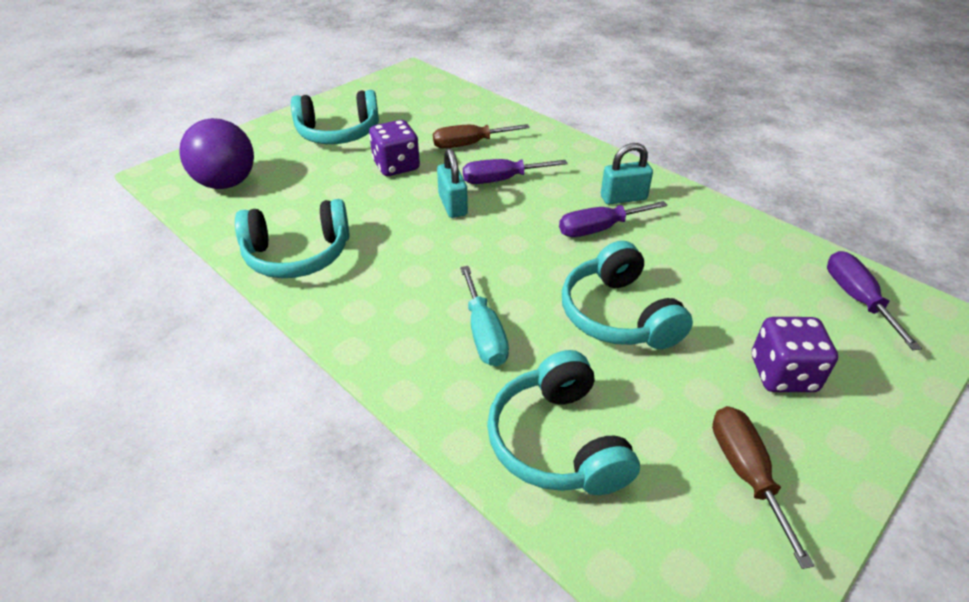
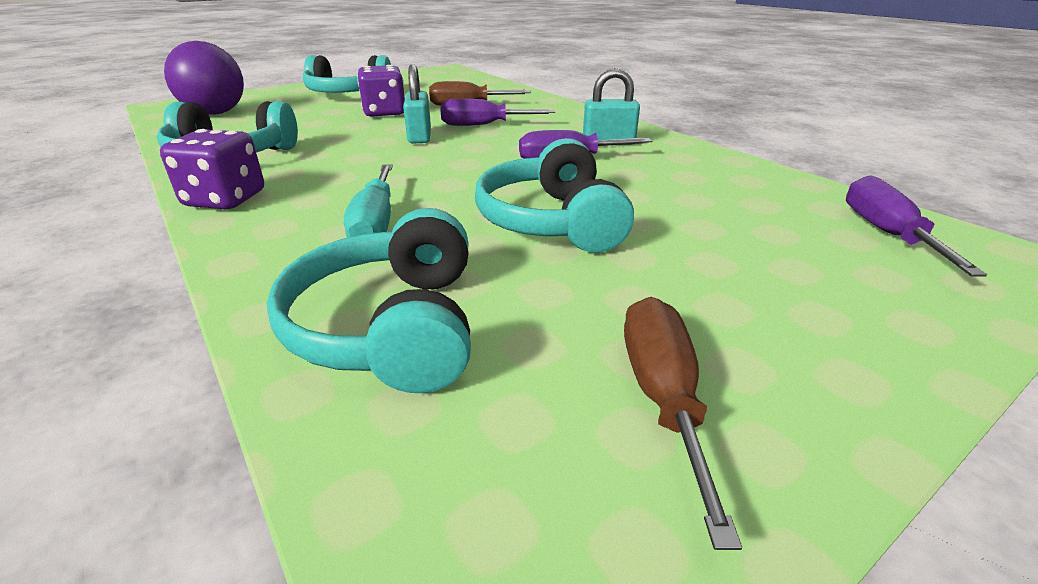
camera: 10 degrees right, 10 degrees down
(783, 374) = (760, 292): purple dice -> purple dice (225, 199)

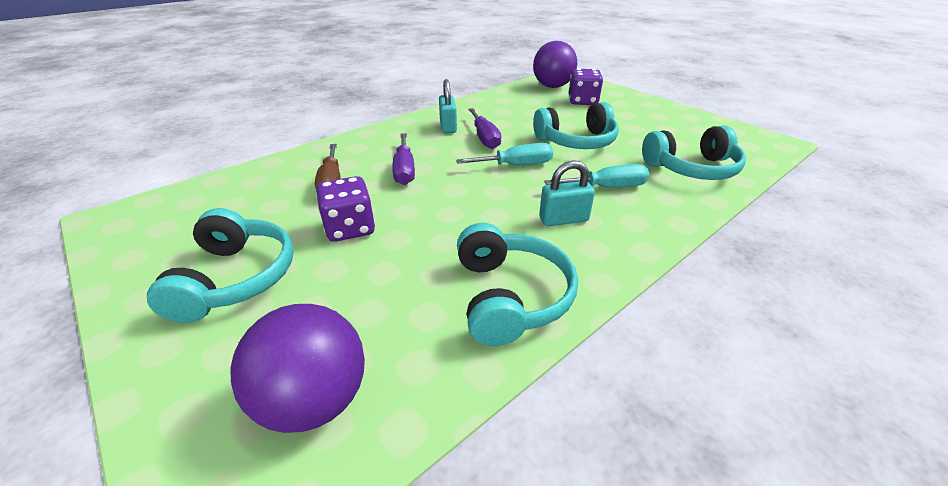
camera: 95 degrees left, 5 degrees up
(225, 199) = (609, 258): purple dice -> purple dice (582, 101)
(419, 136) = (438, 195): turquoise padlock -> turquoise padlock (563, 219)
(474, 172) = (516, 165): none -> turquoise screwdriver
(662, 396) = (682, 125): brown screwdriver -> none
(886, 233) = (552, 86): purple screwdriver -> purple ball

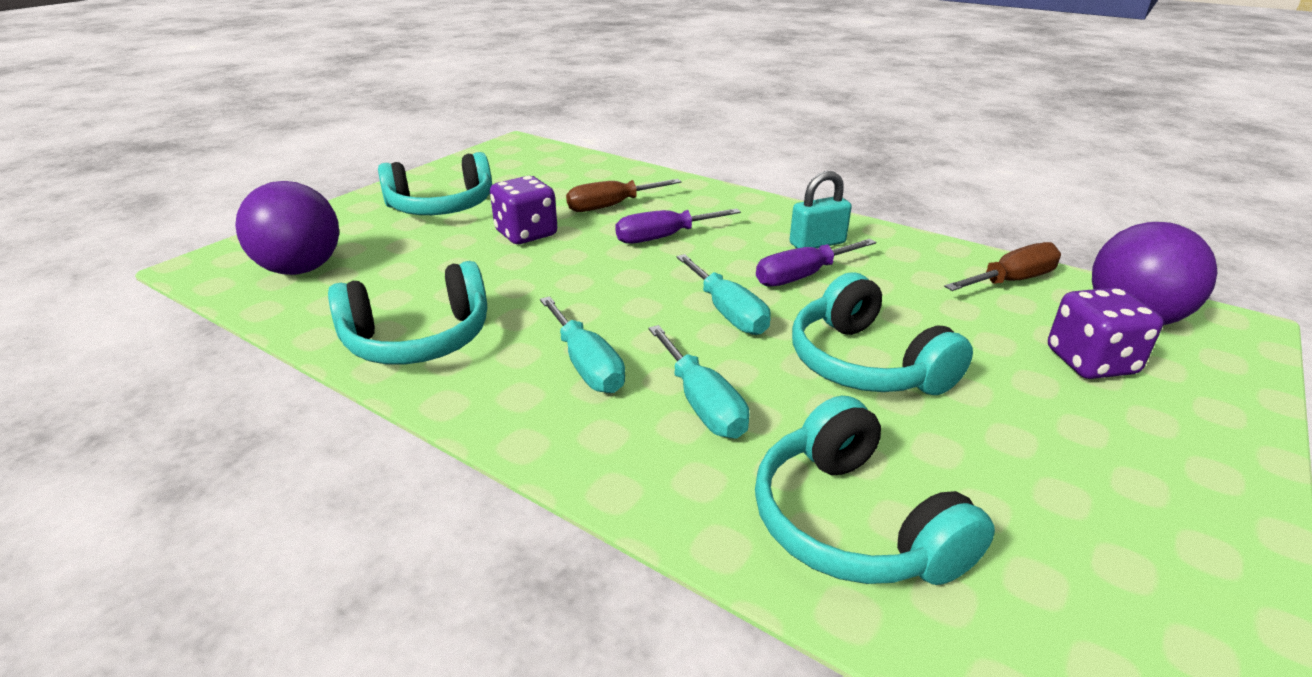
camera: 75 degrees right, 5 degrees down
(513, 97) = (1011, 281): none -> brown screwdriver
(563, 219) = (586, 365): turquoise padlock -> turquoise screwdriver

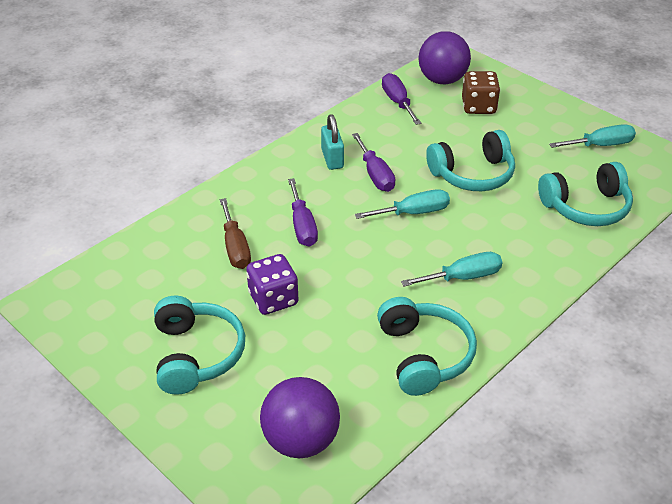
camera: 80 degrees left, 10 degrees up
(702, 404) = (503, 237): turquoise screwdriver -> turquoise screwdriver (600, 145)
(1011, 281) = (397, 102): brown screwdriver -> purple screwdriver
(1090, 362) = (478, 107): purple dice -> brown dice

